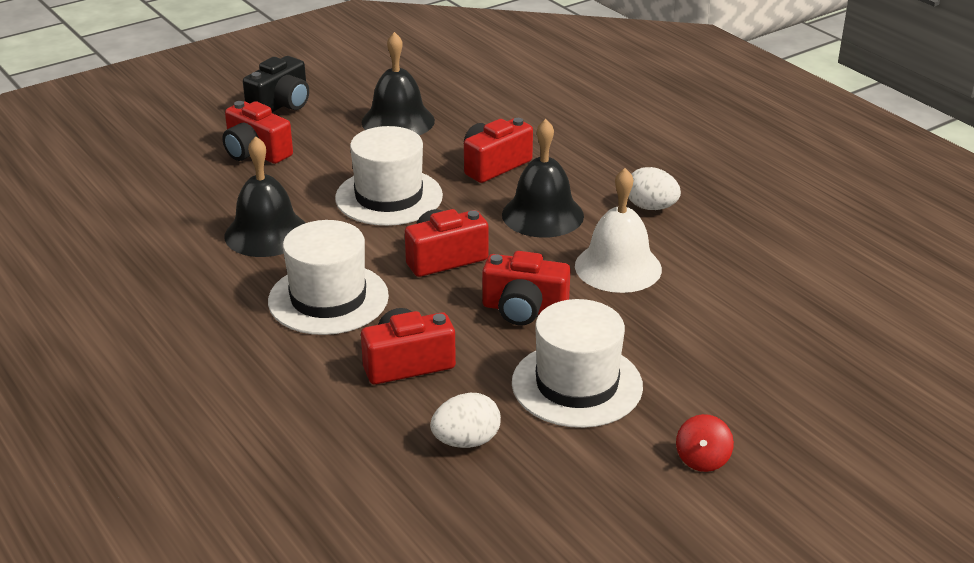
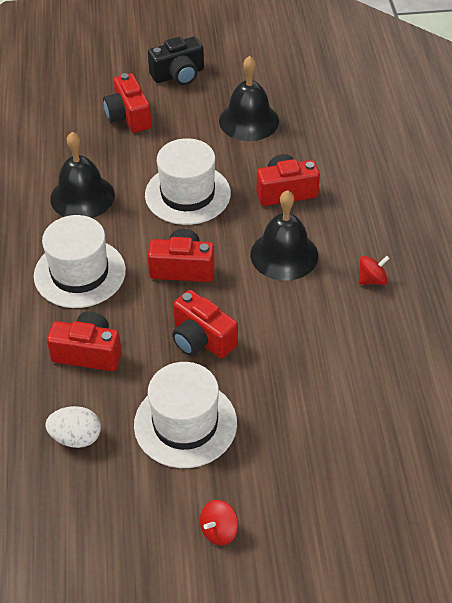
camera: 30 degrees right, 15 degrees up
(618, 267) = (300, 328): white bell -> none
(651, 207) = (372, 280): white egg -> red spinning top

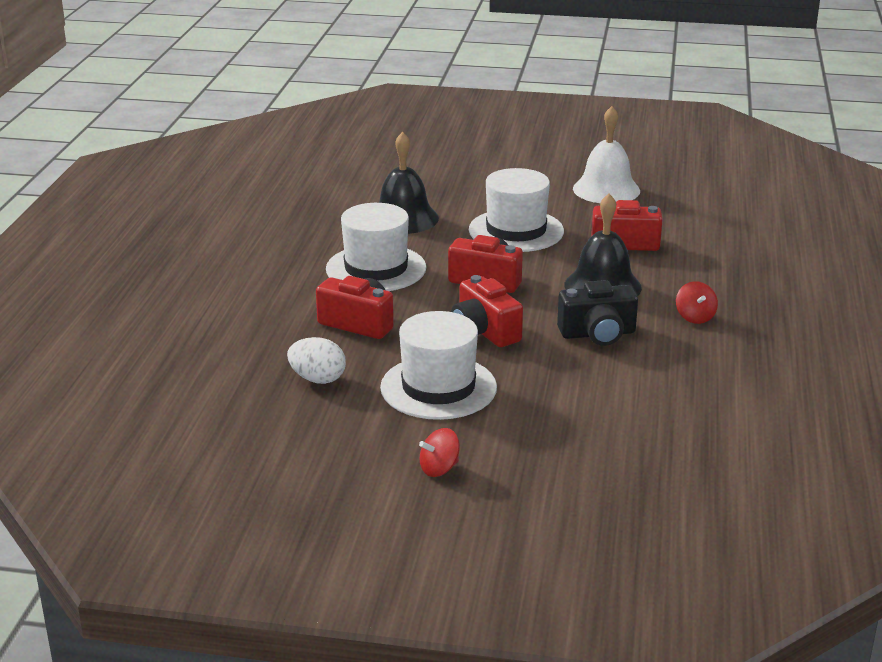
camera: 15 degrees right, 20 degrees down
(128, 116) = (478, 171): red camera -> none
(178, 75) = (544, 150): black camera -> black camera (597, 334)
(249, 121) = (606, 189): black bell -> white bell
(372, 280) = (695, 317): red spinning top -> red spinning top turned 90 degrees clockwise

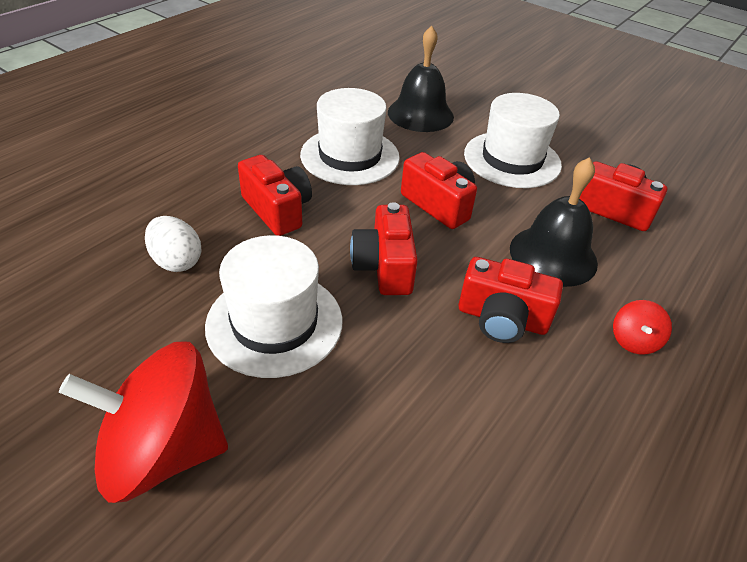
camera: 25 degrees right, 15 degrees up
(439, 469) = (163, 450): red spinning top -> red spinning top, size x2.35
(597, 334) = (502, 319): black camera -> red camera
(606, 189) = (634, 143): white bell -> none

